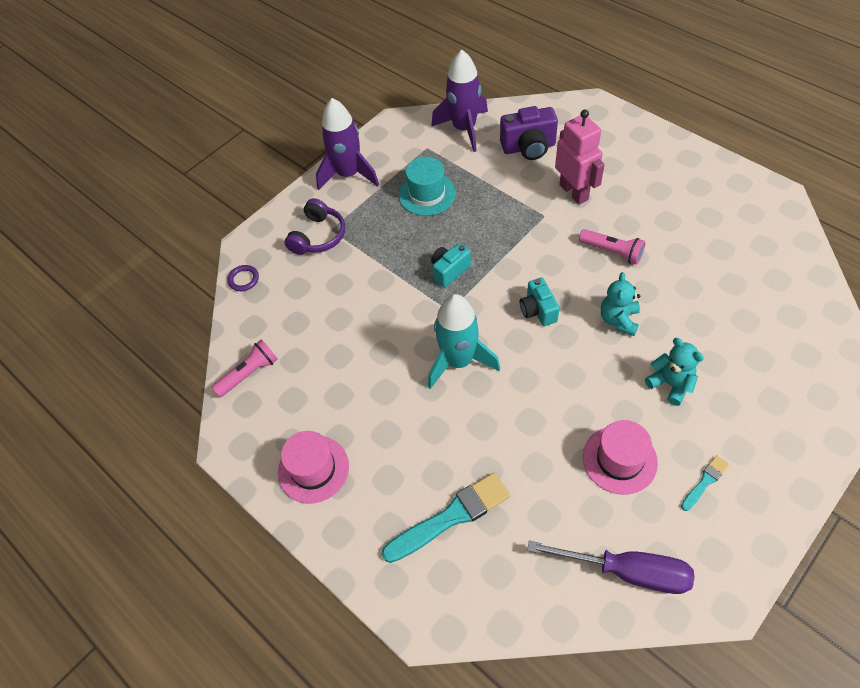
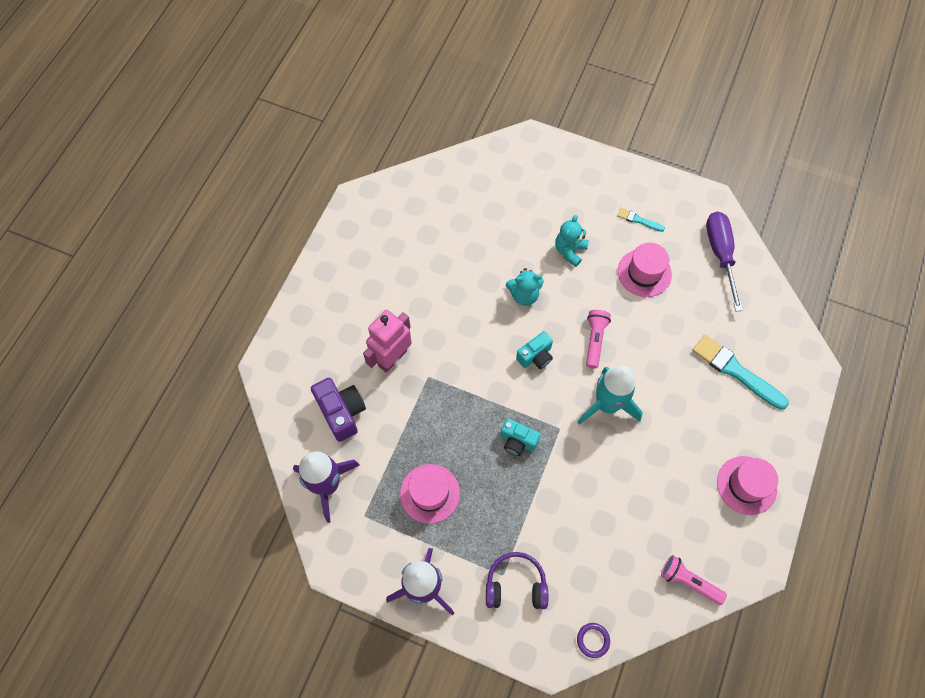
camera: 115 degrees left, 10 degrees up
(427, 194) = (430, 493): turquoise hat -> pink hat
(612, 252) = (454, 312): pink flashlight -> pink flashlight (594, 340)

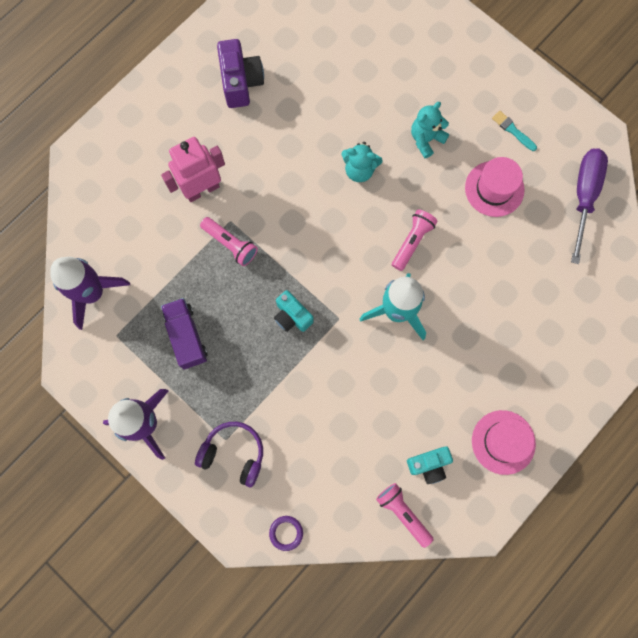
camera: 20 degrees right, 10 degrees up
(341, 412) = (132, 227): purple camera -> purple camera (241, 82)
(430, 493) = (186, 336): pink hat -> purple truck
(437, 397) = (230, 244): none -> pink flashlight
(535, 356) = (345, 237): turquoise camera -> turquoise camera (429, 465)
(735, 371) = (544, 324): turquoise brush -> none

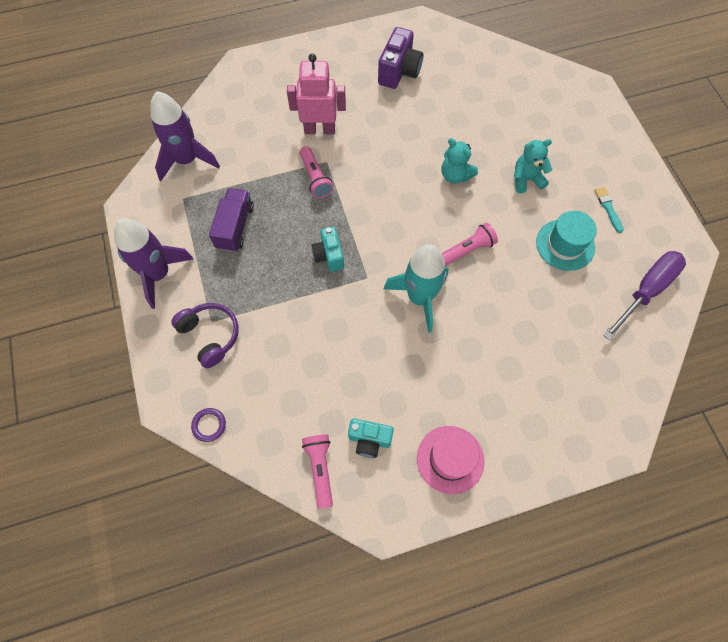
camera: 30 degrees right, 10 degrees down
(494, 189) = (565, 245): pink hat -> turquoise hat

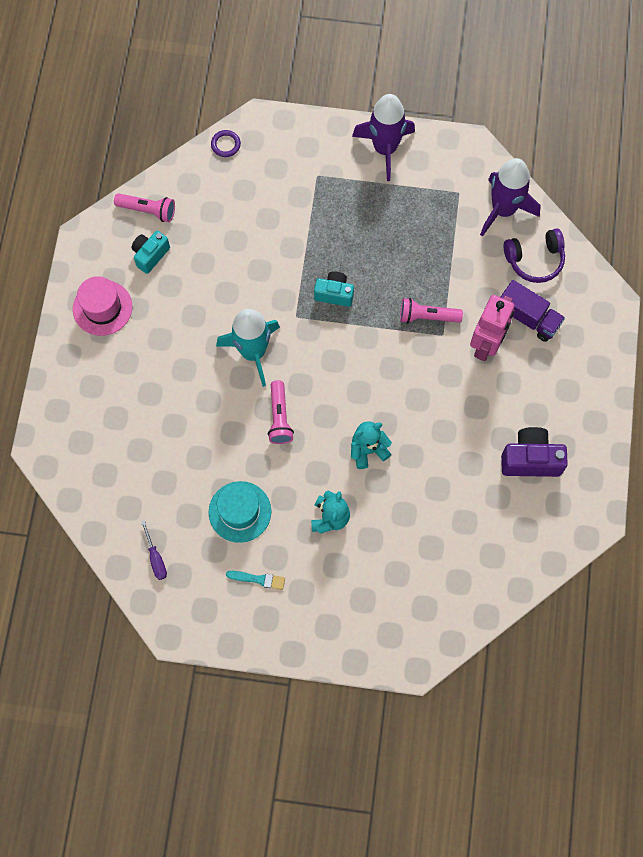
camera: 115 degrees right, 5 degrees up
(210, 336) = (303, 170): purple headphones -> purple headphones (534, 260)
(235, 227) = (404, 226): purple truck -> purple truck (528, 317)
(399, 72) = (530, 459): purple camera -> purple camera turned 135 degrees clockwise
(646, 290) = (156, 558): purple screwdriver -> purple screwdriver, size x0.49

